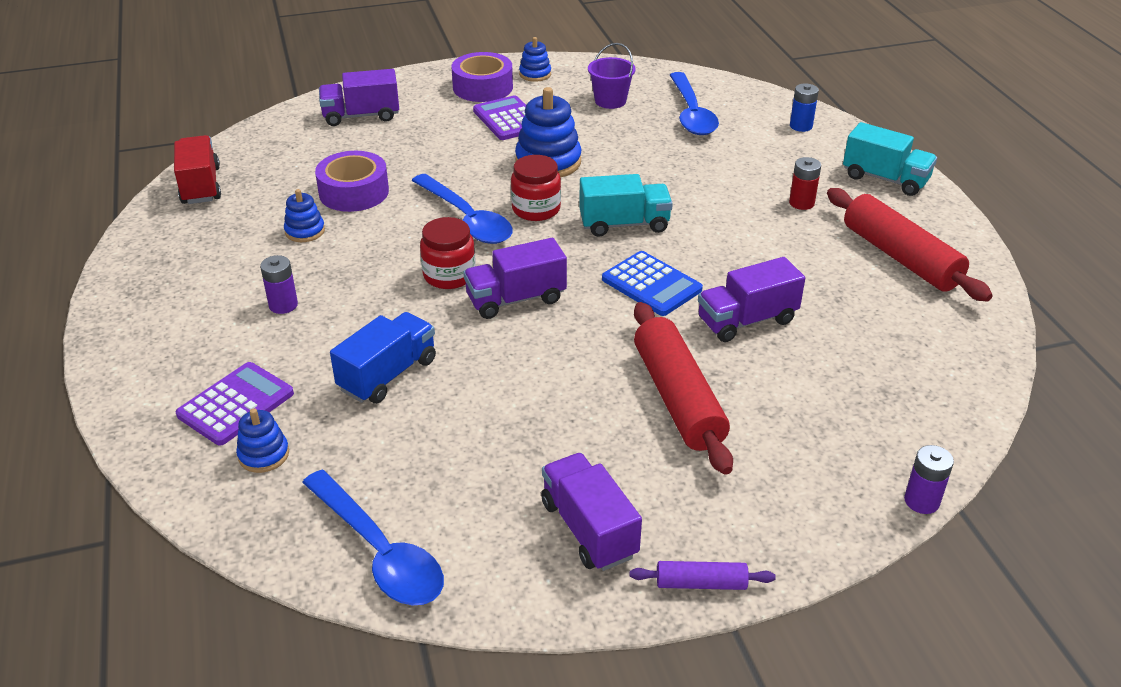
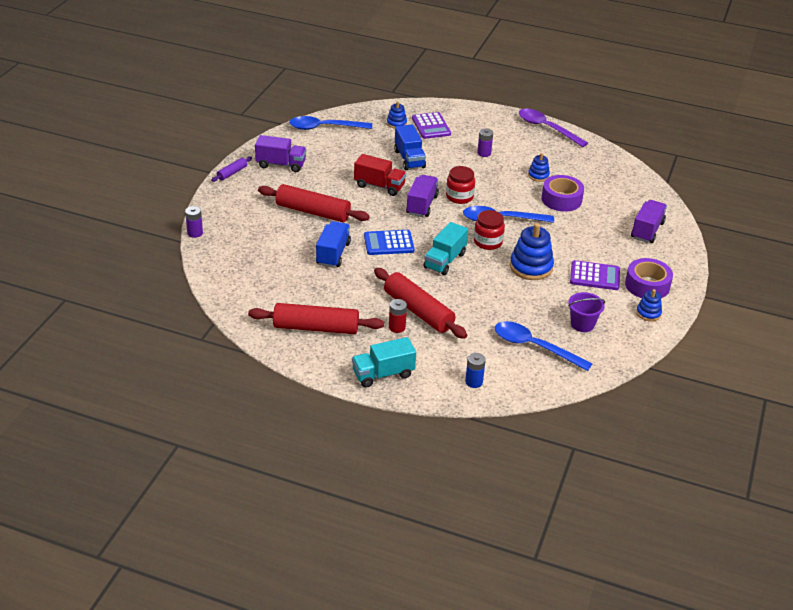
camera: 125 degrees right, 0 degrees up
(128, 276) = (546, 128): none -> purple spoon
(201, 186) = (611, 163): red truck -> red truck (379, 186)
(746, 320) = (333, 254): purple truck -> blue truck
(751, 201) = (418, 311): none -> red rolling pin

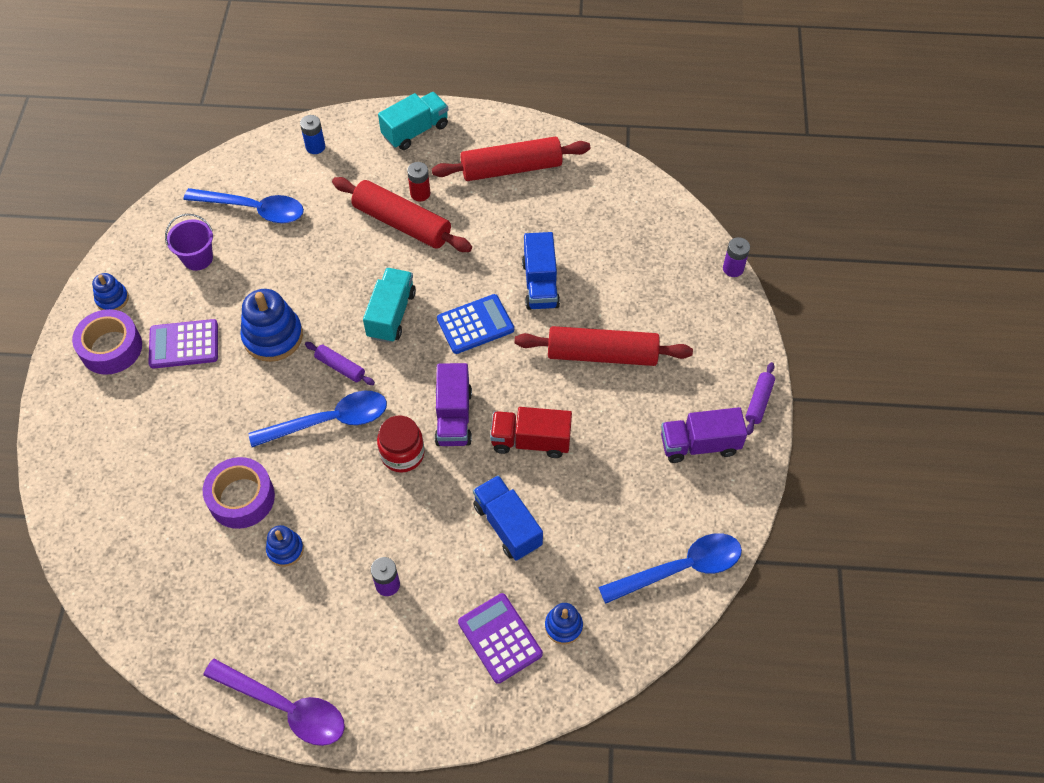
camera: 165 degrees right, 20 degrees up
(488, 242) = (340, 367): red jar -> purple rolling pin
(647, 230) = (104, 463): purple truck -> none

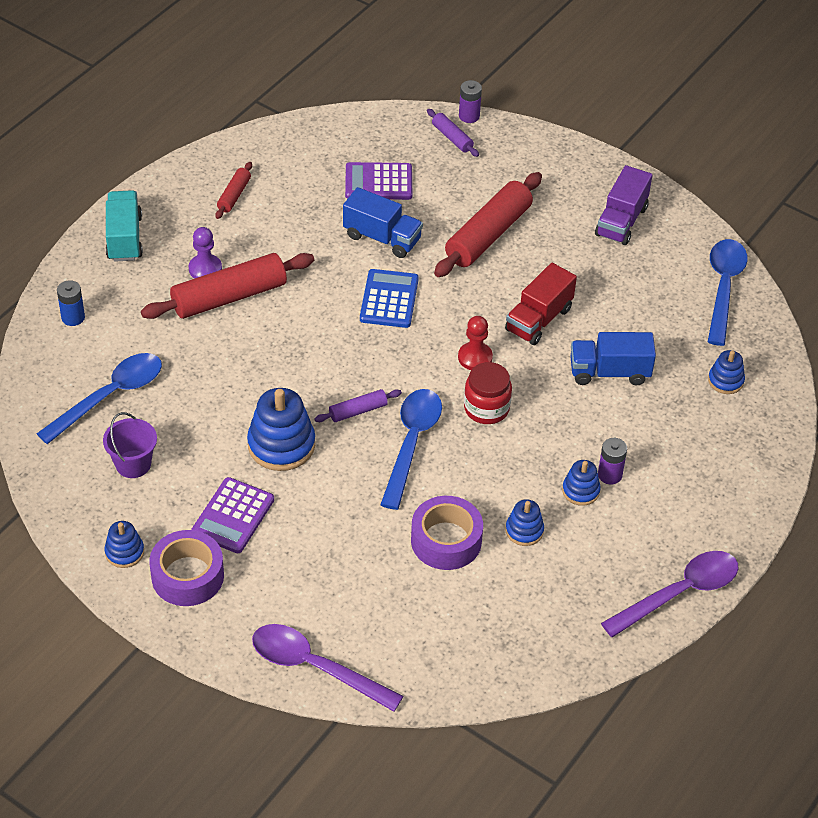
camera: 60 degrees left, 10 degrees down
(67, 474) = (314, 667): none -> purple spoon
(355, 571) = (580, 491): none -> blue stacking toy
(391, 314) = (329, 350): turquoise truck -> none
(420, 193) = (205, 269): red battery -> purple pawn
(453, 417) = (475, 357): purple truck -> red pawn
(500, 638) = (709, 424): purple calculator -> purple calculator (378, 182)
(511, 168) = (234, 195): red rolling pin -> red rolling pin, size x0.48
(758, 401) = (608, 168): purple rolling pin -> purple rolling pin (452, 138)

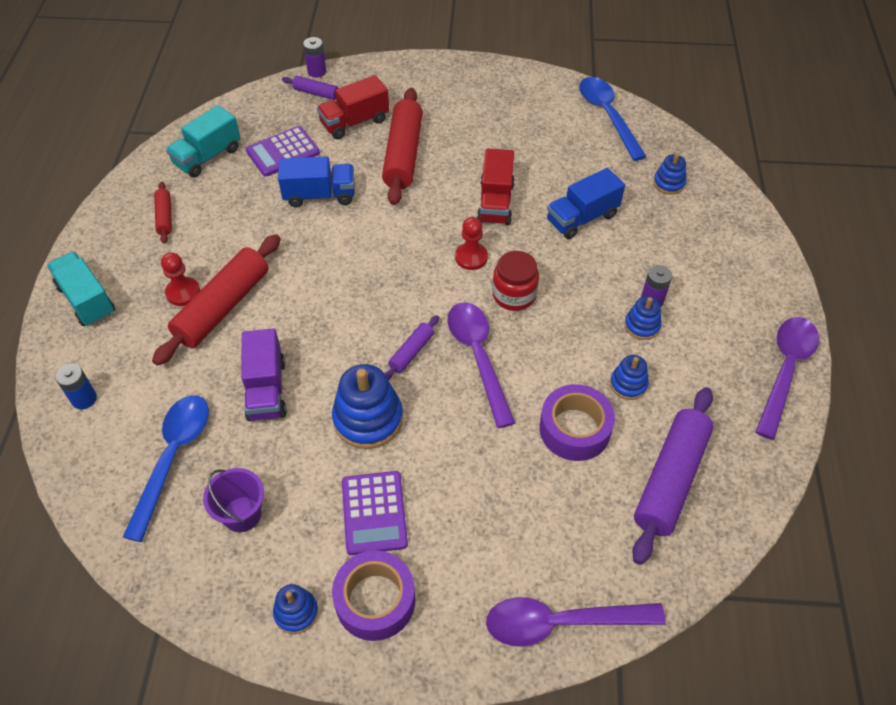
camera: 30 degrees left, 5 degrees up
(205, 269) = (183, 292): purple pawn -> red pawn
(308, 156) = (207, 156): none -> turquoise truck
(389, 299) = (364, 243): blue calculator -> none
(412, 443) = (478, 356): blue spoon -> purple spoon
(467, 183) = (354, 122): none -> red truck
(493, 619) = (670, 479): none -> purple rolling pin
(621, 221) = (494, 100): purple truck -> purple truck (266, 389)

